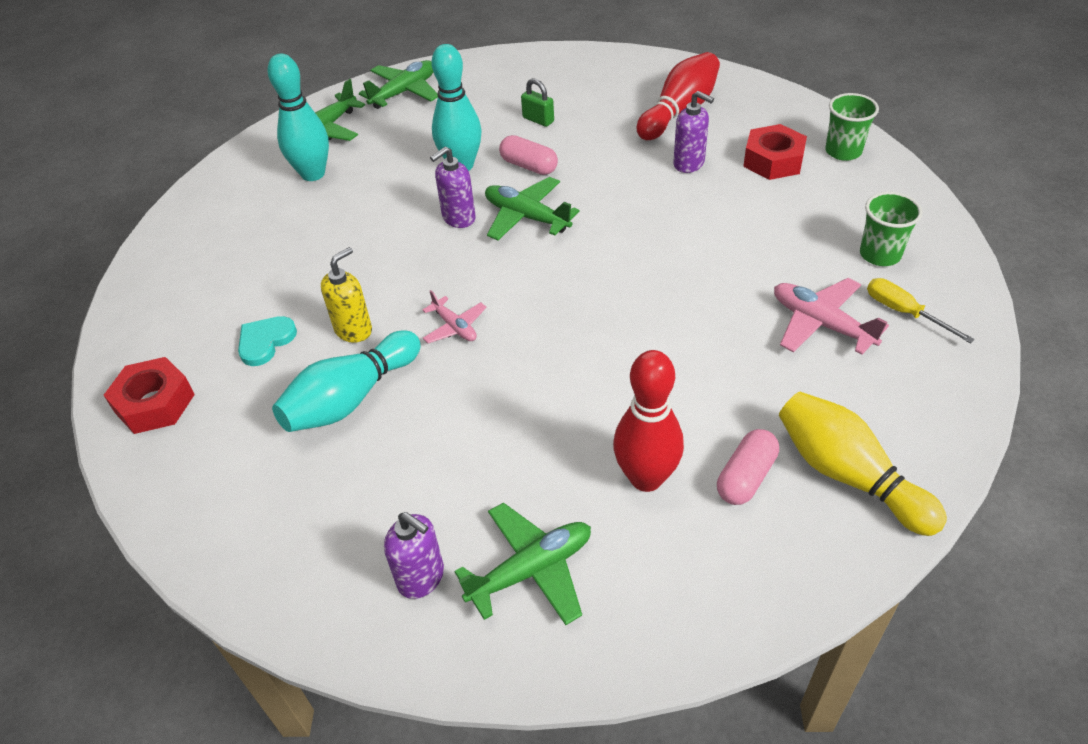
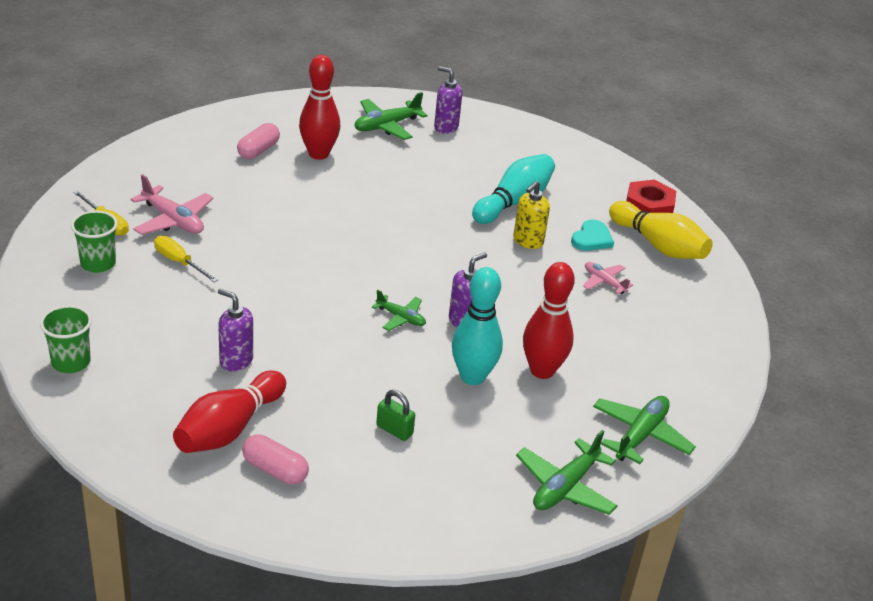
camera: 170 degrees right, 10 degrees down
(313, 174) = (625, 379): turquoise bowling pin -> none
(392, 176) = (542, 370): none -> red bowling pin
(455, 327) = (450, 238): pink plane -> pink plane (604, 282)
(527, 217) = (401, 318): green plane -> green plane, size x0.61
(529, 166) = (402, 371): pink capsule -> pink capsule (275, 470)
(773, 160) = (148, 357): red nut -> none
(787, 264) = (179, 262): none -> yellow screwdriver
(848, 475) = (196, 147): yellow bowling pin -> yellow bowling pin (658, 245)

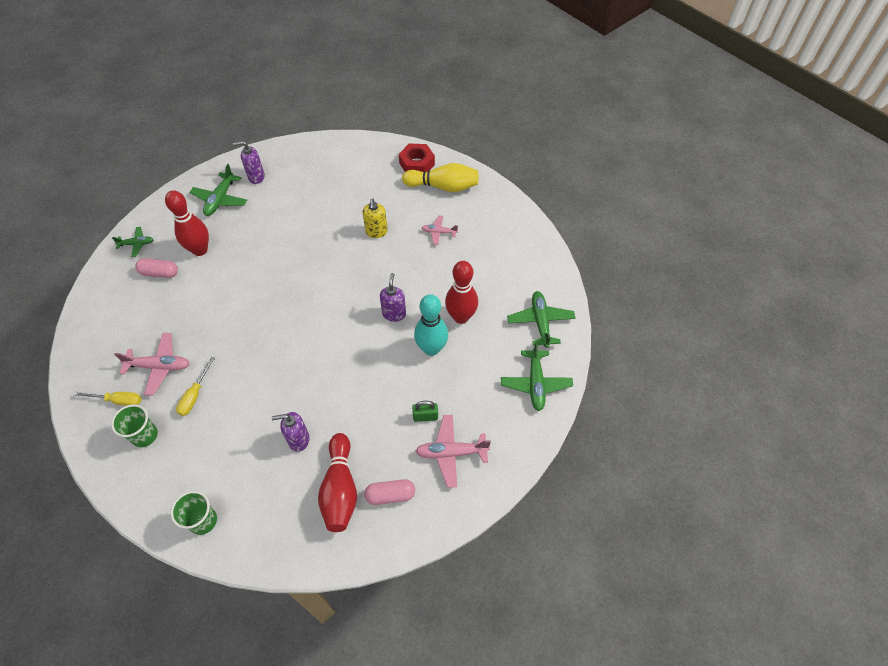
camera: 35 degrees left, 20 degrees up
(179, 262) = (195, 395): yellow screwdriver -> yellow screwdriver turned 75 degrees counterclockwise
(258, 150) = (160, 273): pink capsule -> pink capsule turned 75 degrees counterclockwise
(386, 480) = (451, 453): none -> pink plane
(401, 318) = (359, 337): green plane -> green plane (137, 244)
(513, 202) = (344, 208): turquoise bowling pin -> none
(592, 238) = (407, 206): turquoise heart -> none

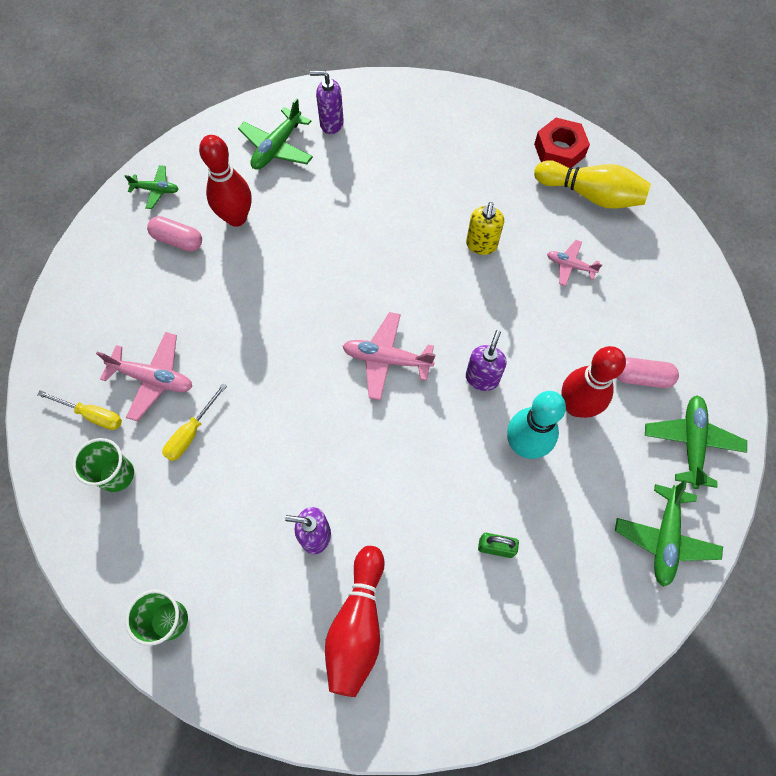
camera: 15 degrees right, 10 degrees up
(390, 495) = (424, 653): pink capsule -> pink capsule (641, 377)
(451, 453) = (521, 613): pink plane -> pink plane (386, 359)

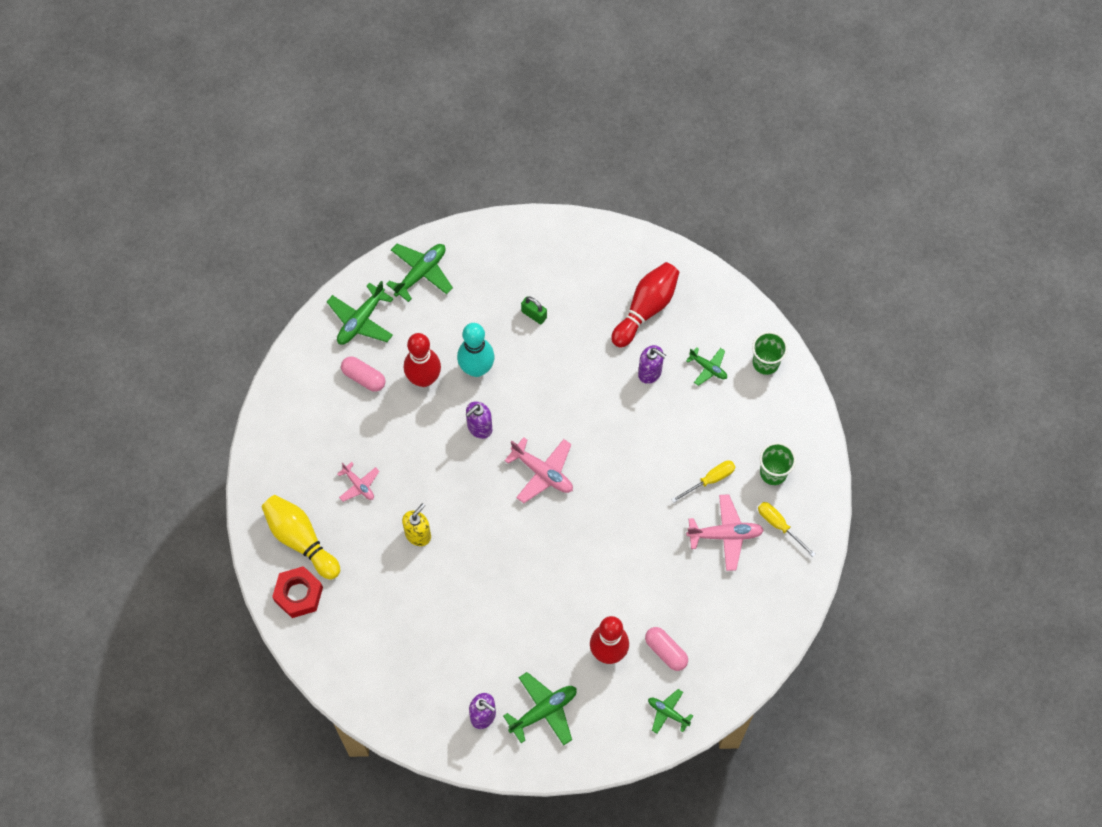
camera: 155 degrees left, 0 degrees up
(153, 379) = (725, 535): pink plane -> pink plane turned 135 degrees clockwise
(243, 577) = (708, 368): none -> green plane

